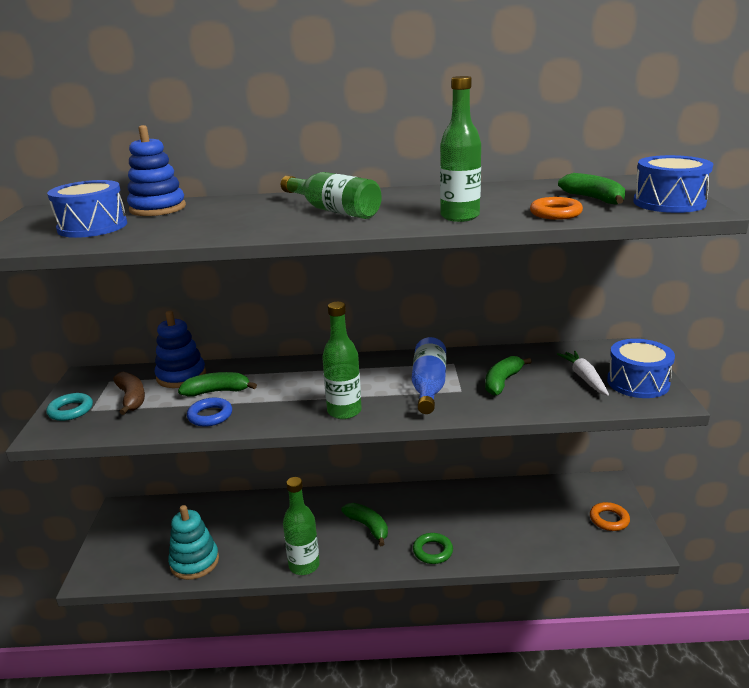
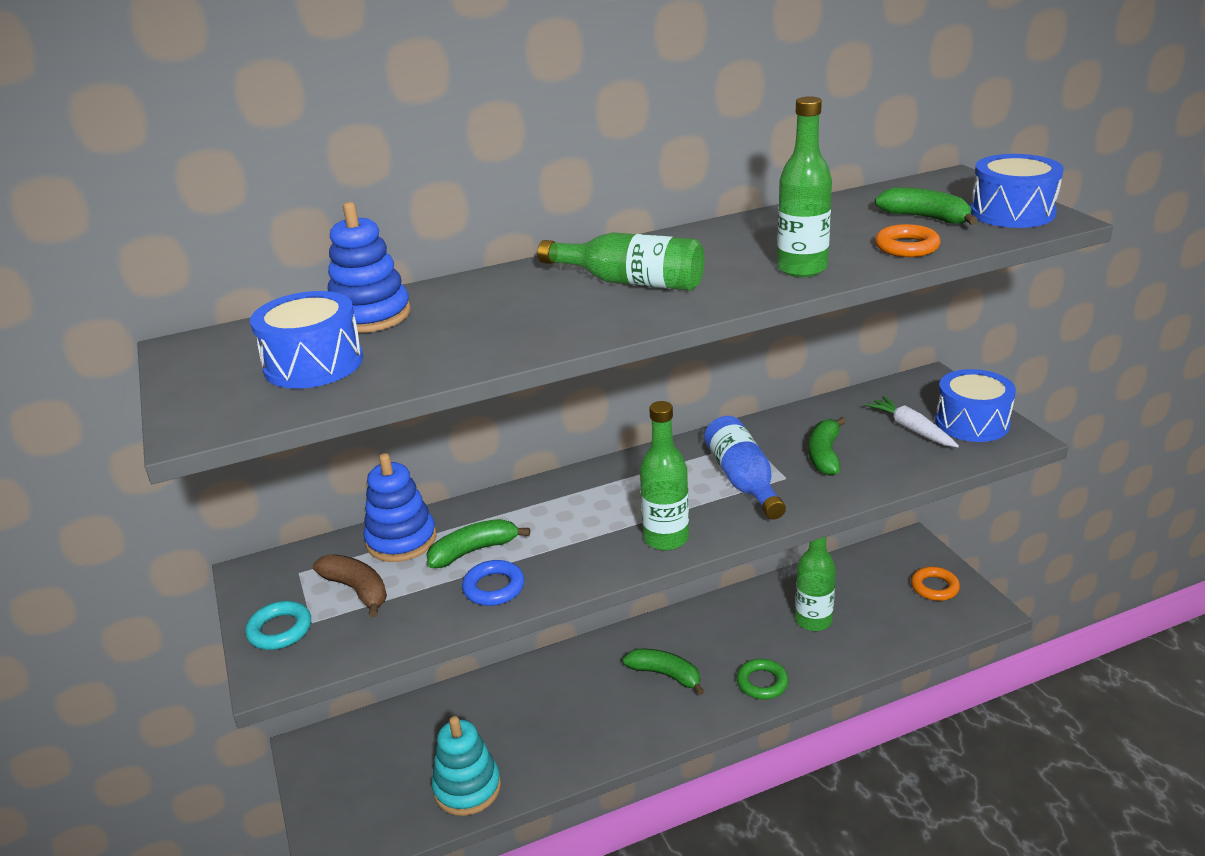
camera: 20 degrees left, 5 degrees up
(304, 565) = (616, 748): green bottle -> green bottle (813, 620)

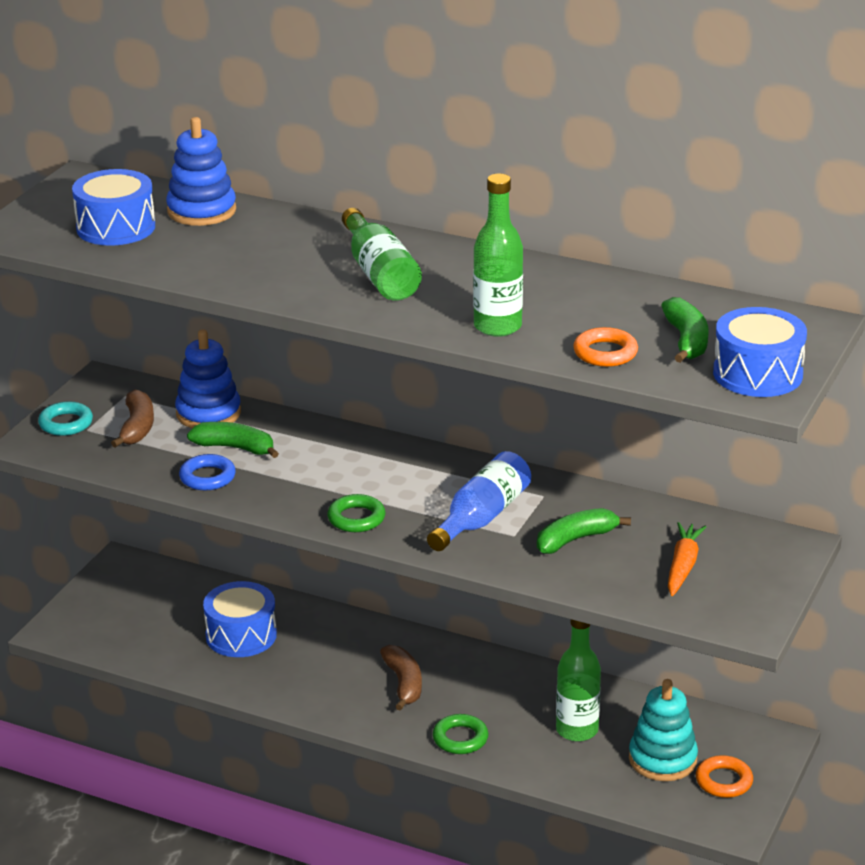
camera: 45 degrees right, 0 degrees up
(467, 788) = (174, 654): turquoise stacking toy -> turquoise stacking toy (662, 759)
(666, 538) = (356, 518): green bottle -> green ring
(666, 675) = (404, 684): green banana -> brown banana
(911, 429) = (683, 566): white carrot -> orange carrot
(972, 422) = (742, 593): blue drum -> blue drum (241, 635)

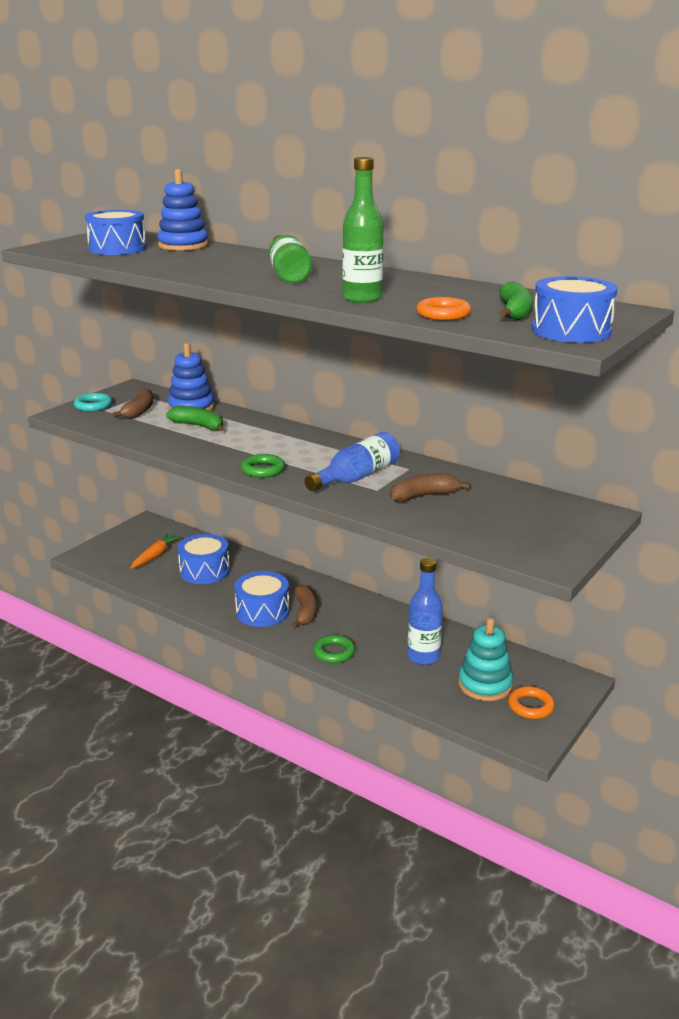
camera: 10 degrees right, 5 degrees down
(207, 477) = (170, 439): blue ring -> none
(345, 690) = (262, 611): none -> blue drum
(576, 539) = (424, 496): green banana -> brown banana
(577, 730) = (423, 656): green bottle -> blue bottle
(683, 566) = (505, 519): orange carrot -> orange carrot (155, 556)

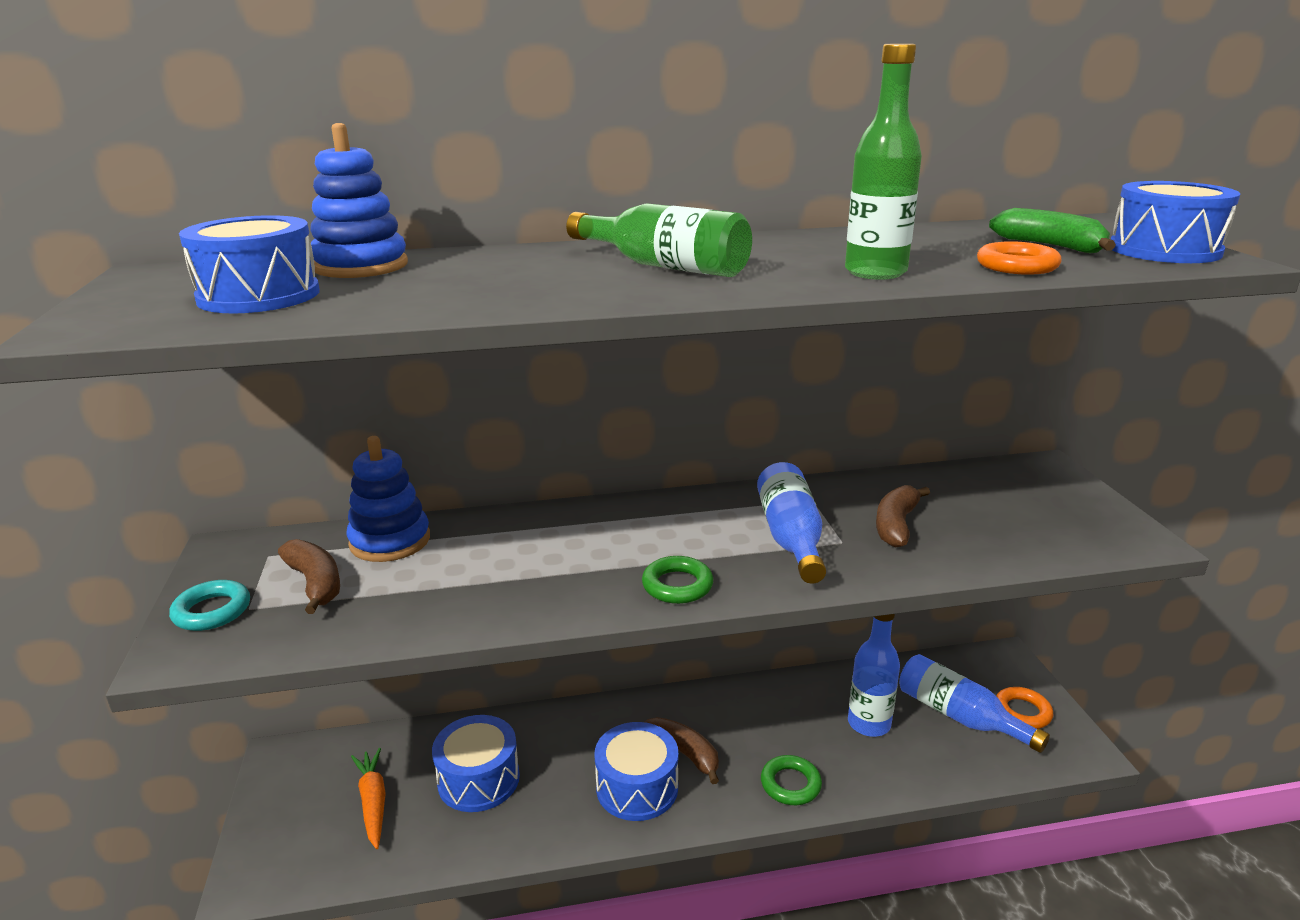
camera: 45 degrees left, 0 degrees up
(199, 426) = (459, 564): green banana -> none
(485, 684) = (959, 716): turquoise stacking toy -> blue bottle

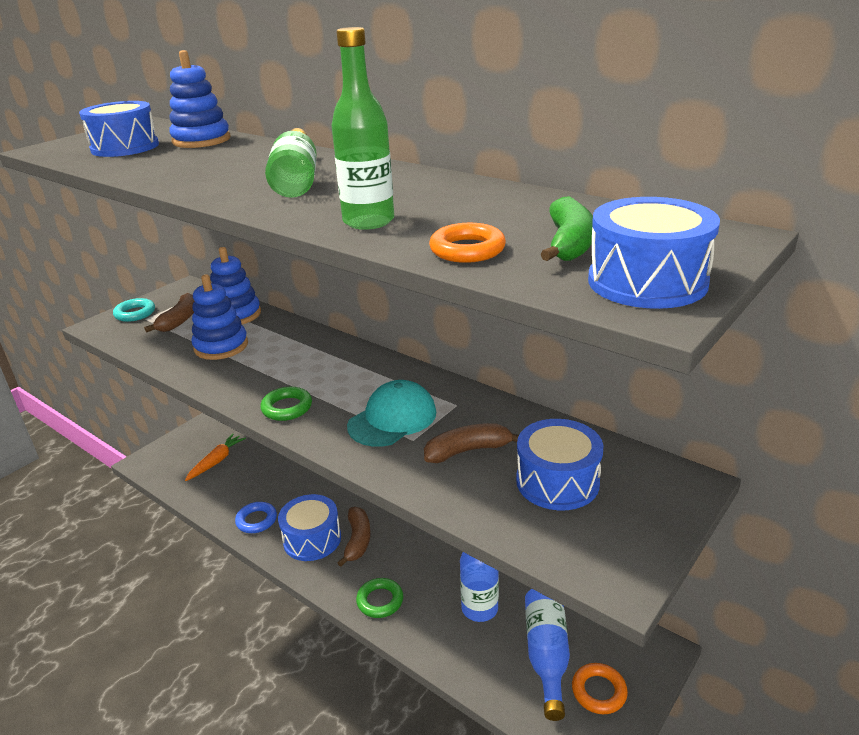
camera: 50 degrees right, 5 degrees up
(453, 578) = (221, 346): none -> blue stacking toy
(478, 779) = (262, 482): blue drum -> blue drum (557, 481)
(543, 819) = (256, 520): none -> blue ring
(791, 538) = (392, 419): blue bottle -> turquoise cap

